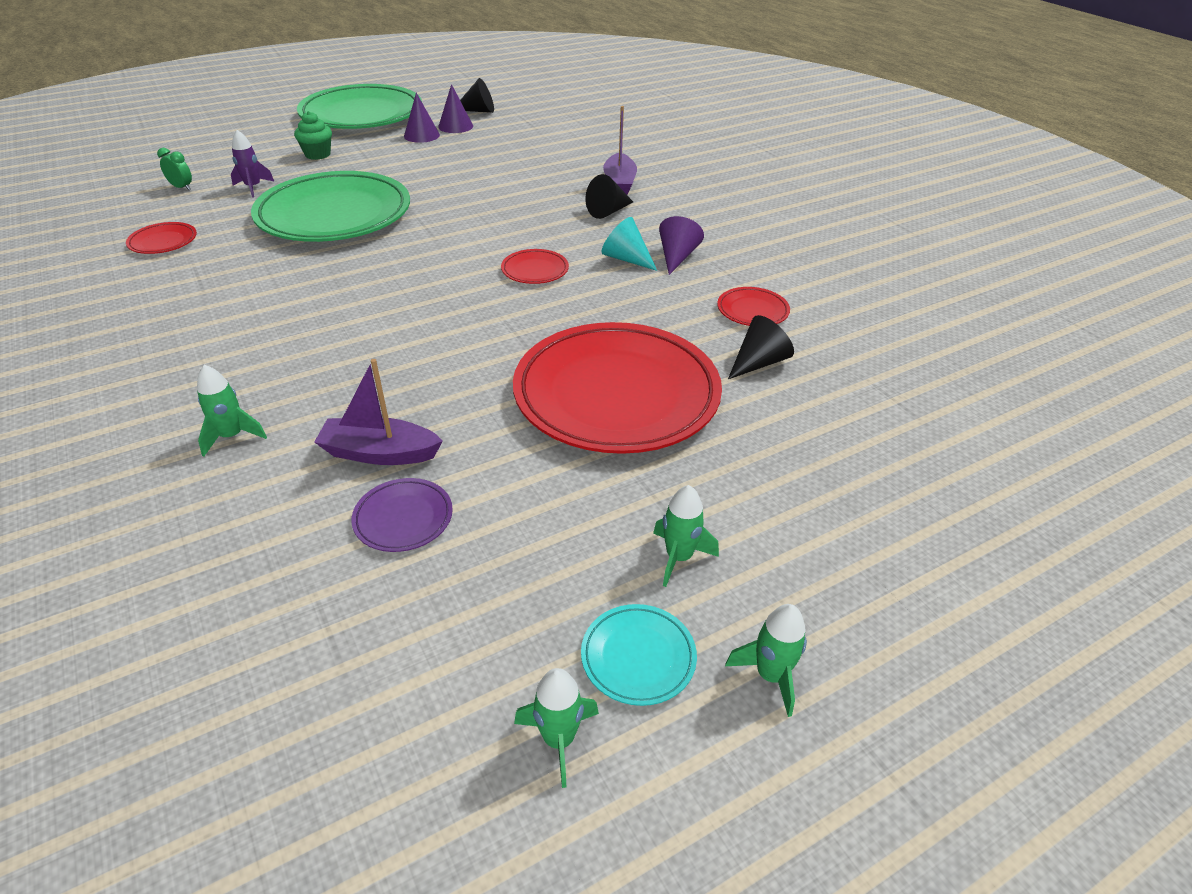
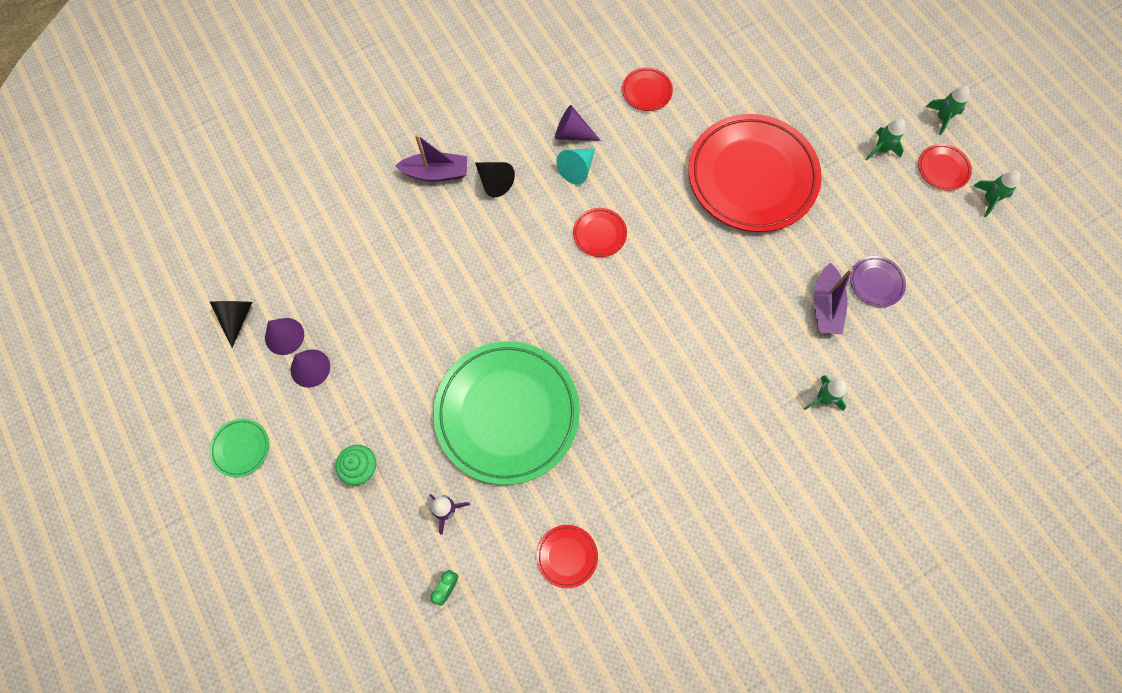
camera: 90 degrees left, 30 degrees up
(362, 115) = (241, 448): green plate -> green plate, size x0.40
(638, 657) = (943, 169): turquoise plate -> red plate
(758, 362) = (708, 95): black cone -> none

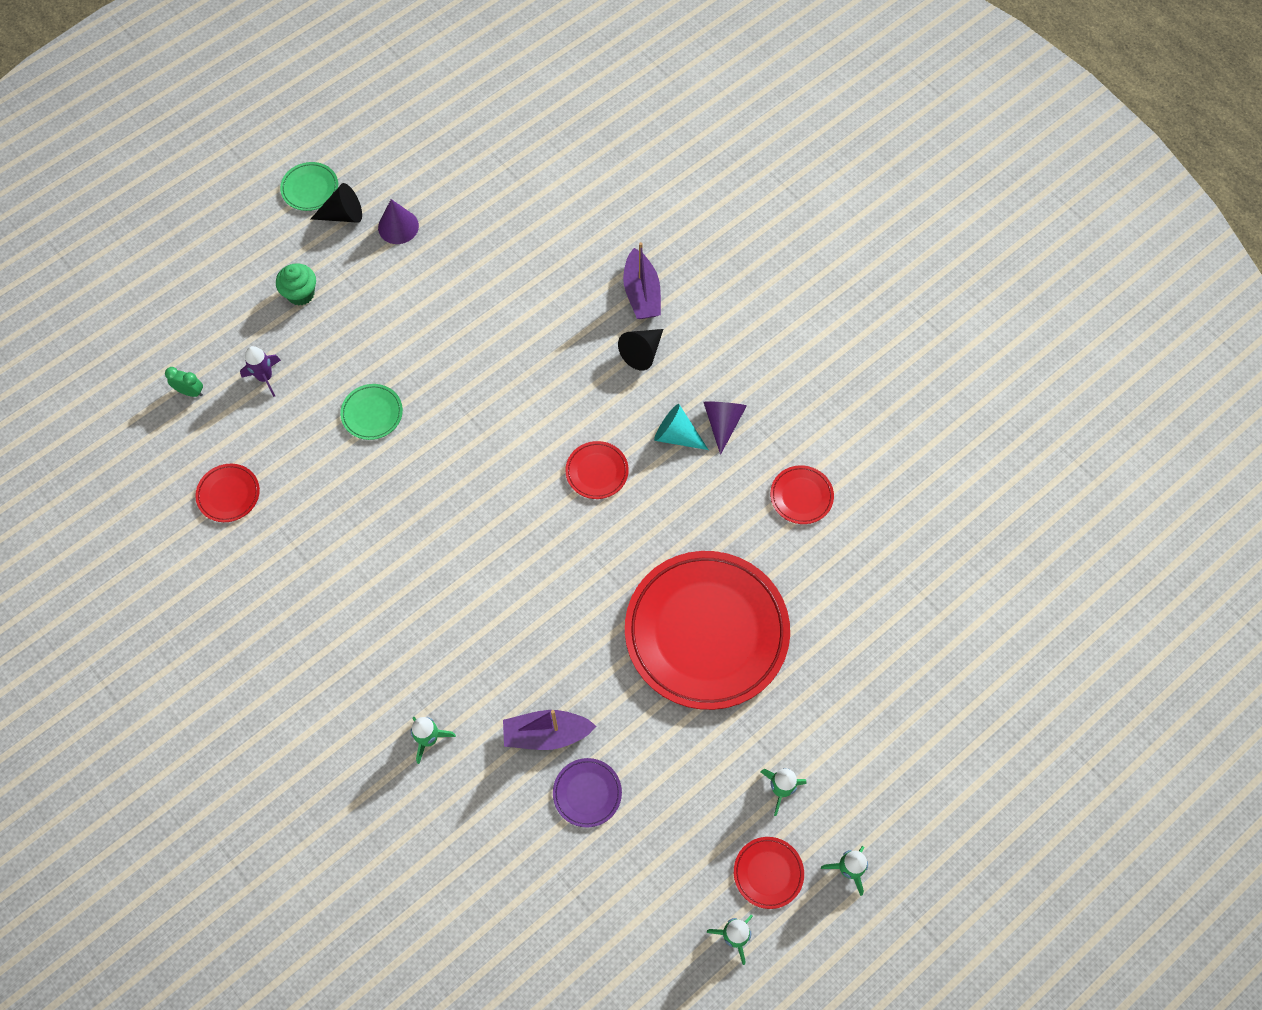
camera: 80 degrees right, 5 degrees down
(236, 318) = (442, 151): black cone -> black cone (343, 215)
(284, 336) = (429, 197): purple cone -> none
(507, 413) = (372, 413): green plate -> green plate, size x0.40

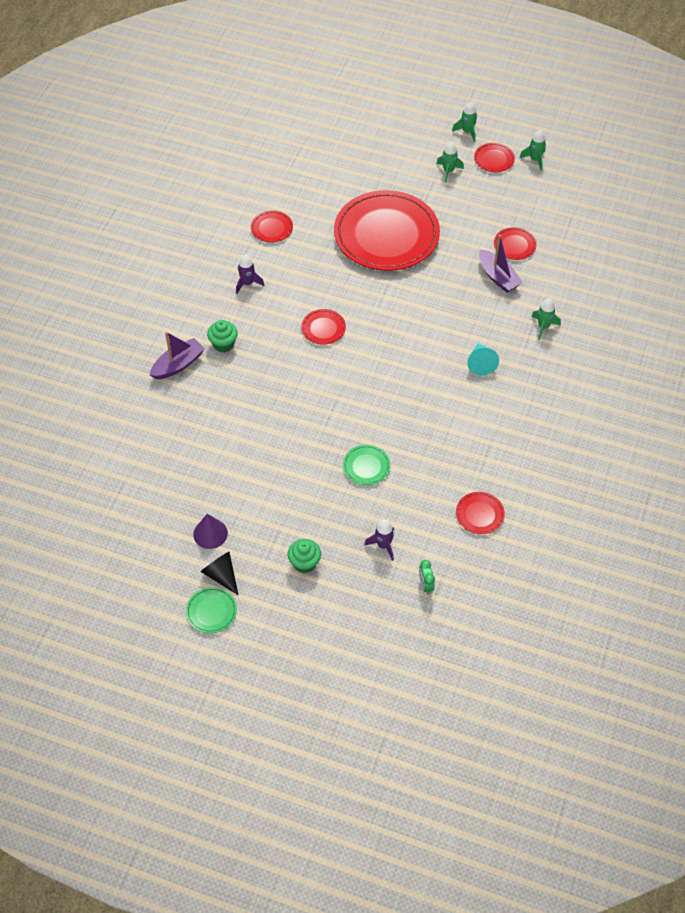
camera: 120 degrees left, 10 degrees down
(587, 793) = (514, 245): purple plate -> red plate
(642, 352) = (223, 344): black cone -> green cupcake
(676, 435) = (271, 301): turquoise cone -> turquoise cone (481, 363)
(723, 423) = (247, 283): purple cone -> purple rocket

